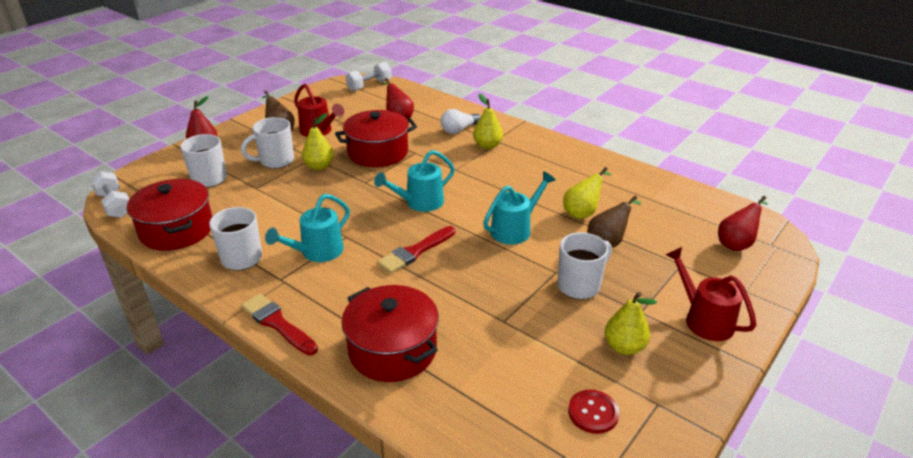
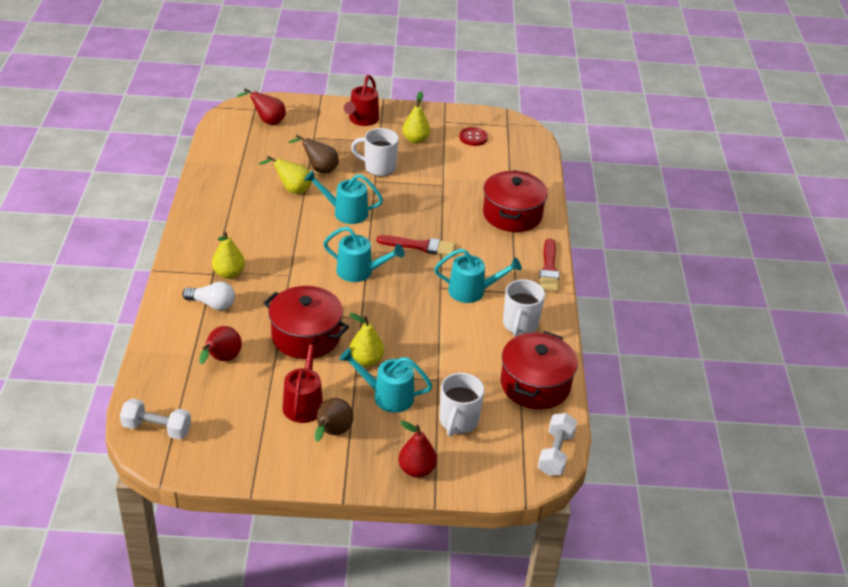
camera: 130 degrees left, 5 degrees up
(275, 161) = (387, 396): white mug -> turquoise watering can

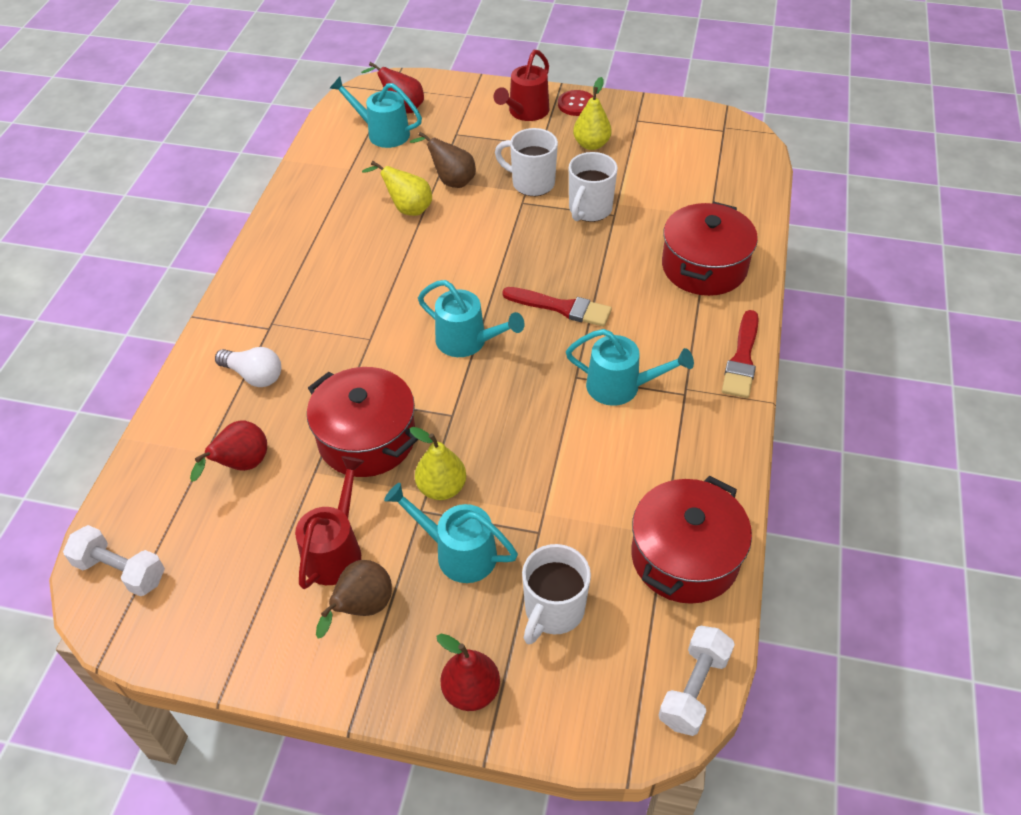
camera: 15 degrees right, 10 degrees up
(229, 273) = (289, 329): yellow pear -> none
(345, 212) = (470, 247): turquoise watering can -> turquoise watering can (382, 133)
(473, 137) = (672, 145): red button -> red button (576, 104)
(520, 325) = (681, 450): white mug -> white mug (589, 210)

